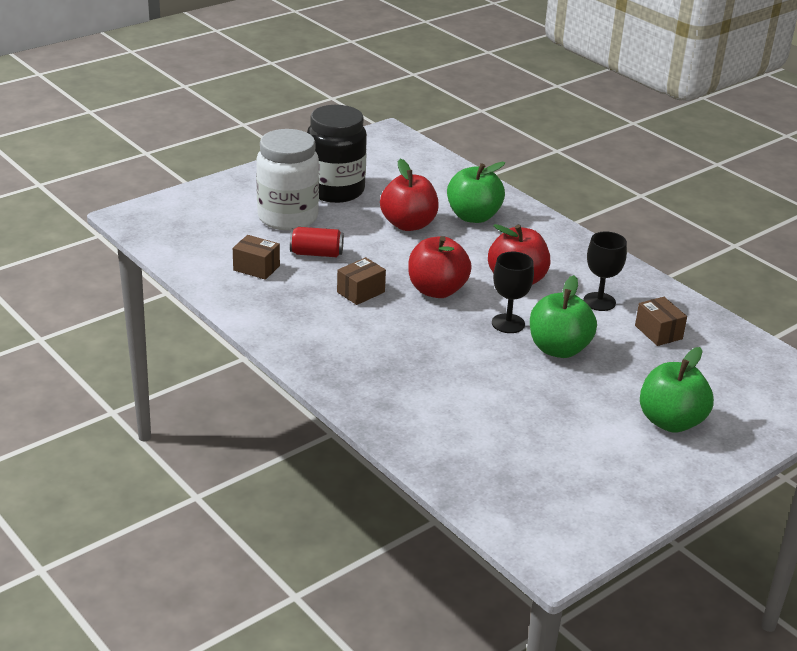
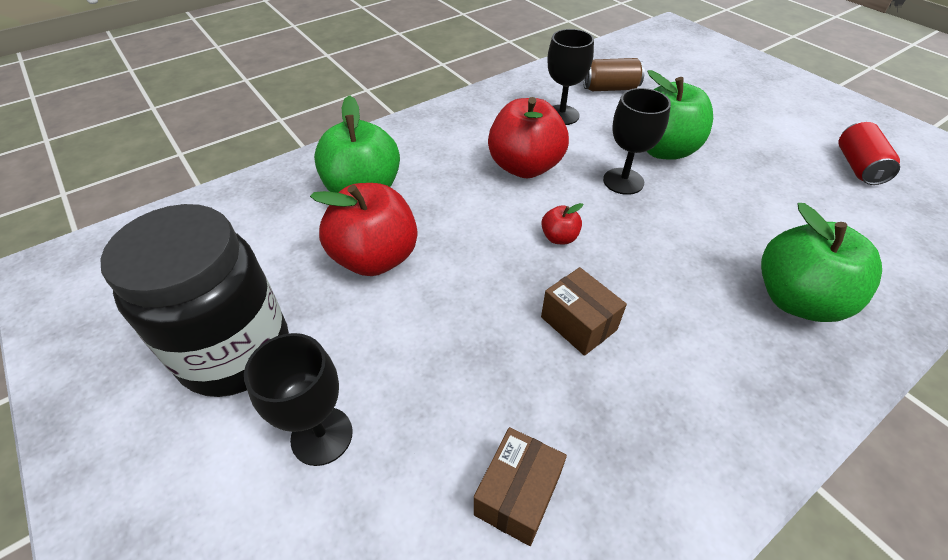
camera: 85 degrees left, 15 degrees up
(288, 218) = (322, 436): white jar -> black goblet
(316, 253) = (461, 385): red can -> red can (858, 166)
(437, 290) = (559, 237): red apple -> red apple, size x0.45
(658, 332) = (610, 88): brown box -> brown can
(670, 421) = (756, 99): green apple -> green apple (797, 299)

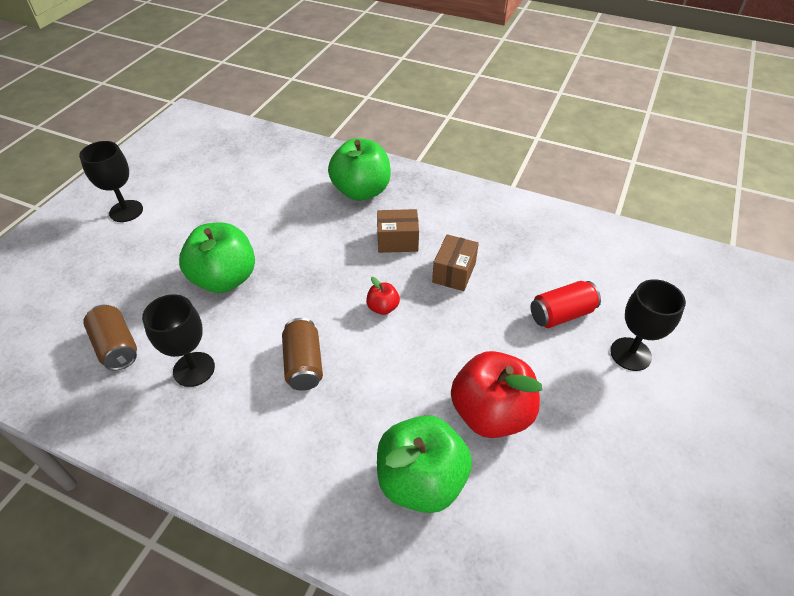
camera: 120 degrees left, 0 degrees up
(236, 352) = (639, 444): black jar -> none
(517, 495) = (574, 261): brown box -> brown box (397, 241)
(525, 167) = (304, 364): red apple -> brown can
(623, 181) = (287, 291): black goblet -> black goblet (126, 211)
(858, 166) = (197, 177): red can -> red can (561, 314)

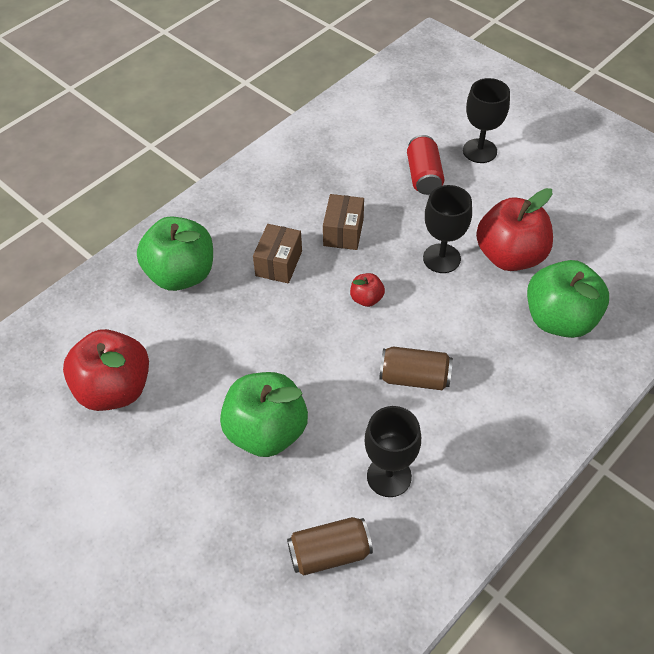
camera: 70 degrees left, 5 degrees up
(126, 211) = (82, 535): black goblet -> black goblet (441, 258)
(245, 190) = (114, 389): none -> red apple
(454, 272) = (343, 232): brown box -> brown box turned 60 degrees clockwise

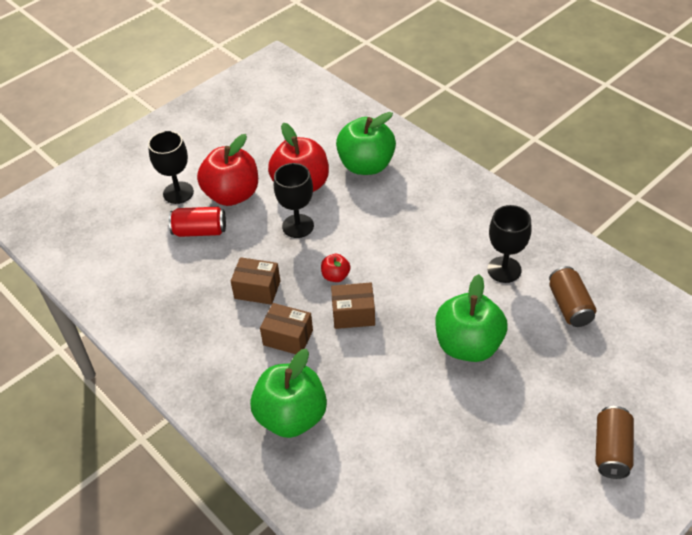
camera: 85 degrees left, 5 degrees down
(114, 389) = (425, 464): red apple -> red apple (232, 195)
(311, 318) = (353, 314): none -> brown box
(414, 378) = (417, 250): brown can -> brown can (611, 450)

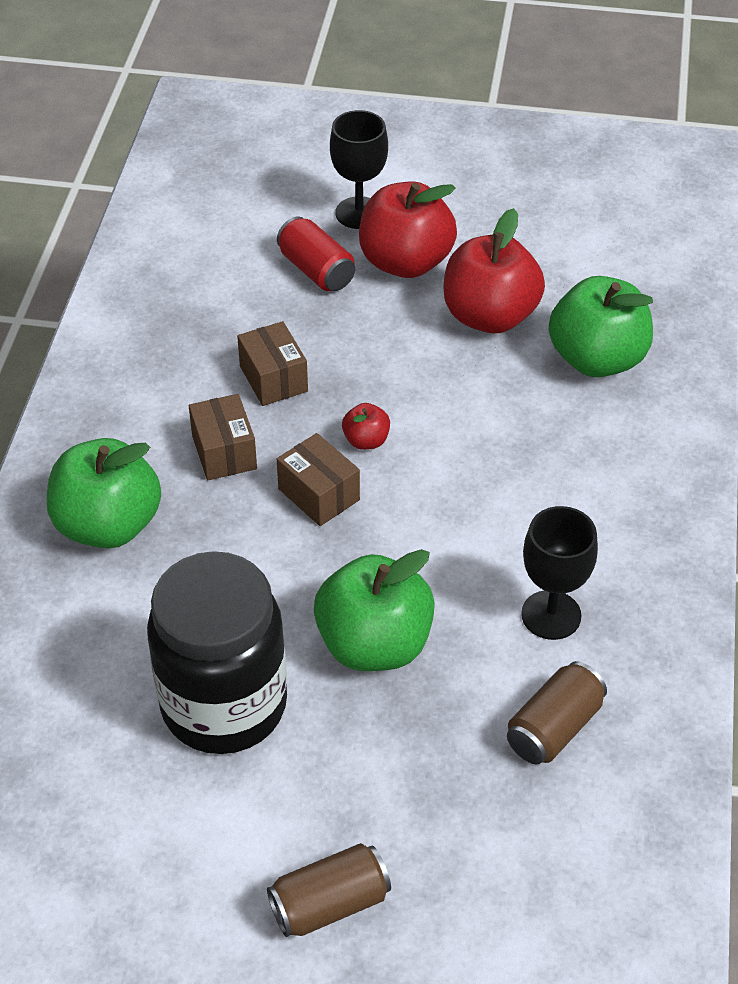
camera: 50 degrees right, 0 degrees up
(298, 226) = (415, 354): black goblet -> none
(457, 429) = (224, 705): none -> black jar

